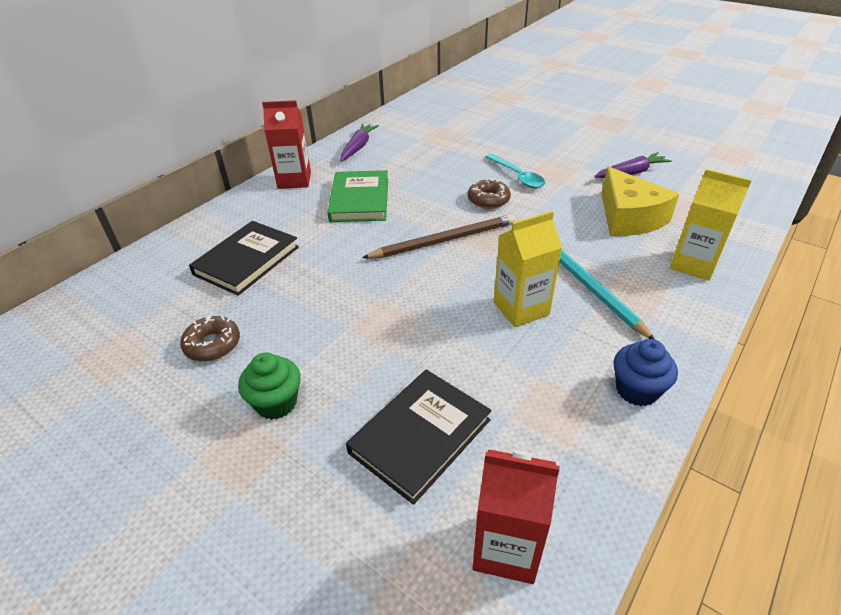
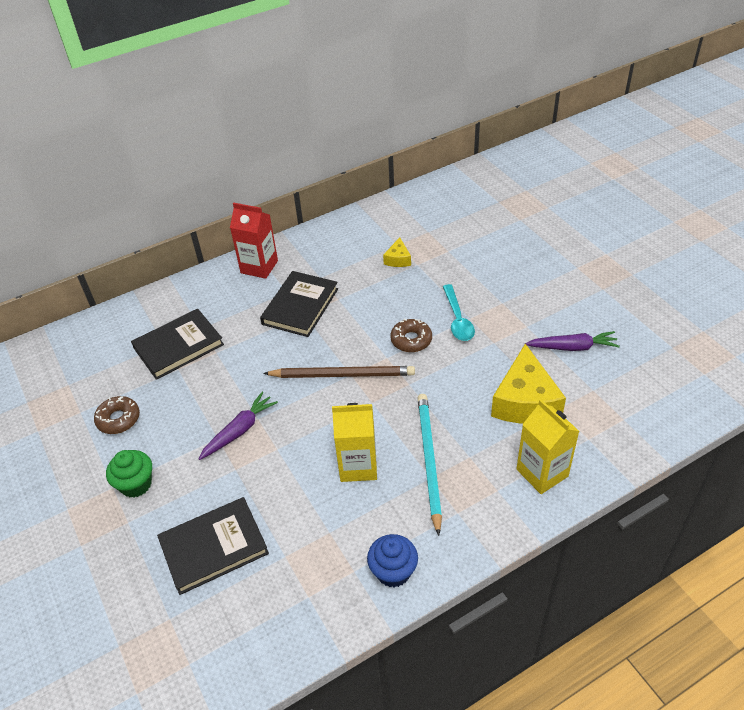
camera: 25 degrees right, 5 degrees up
(358, 147) = (336, 240): purple carrot -> purple carrot (239, 430)
(359, 200) = (300, 306): green book -> black book
(428, 148) = (398, 259): none -> yellow cheese
(506, 548) = (218, 648): red carton -> none

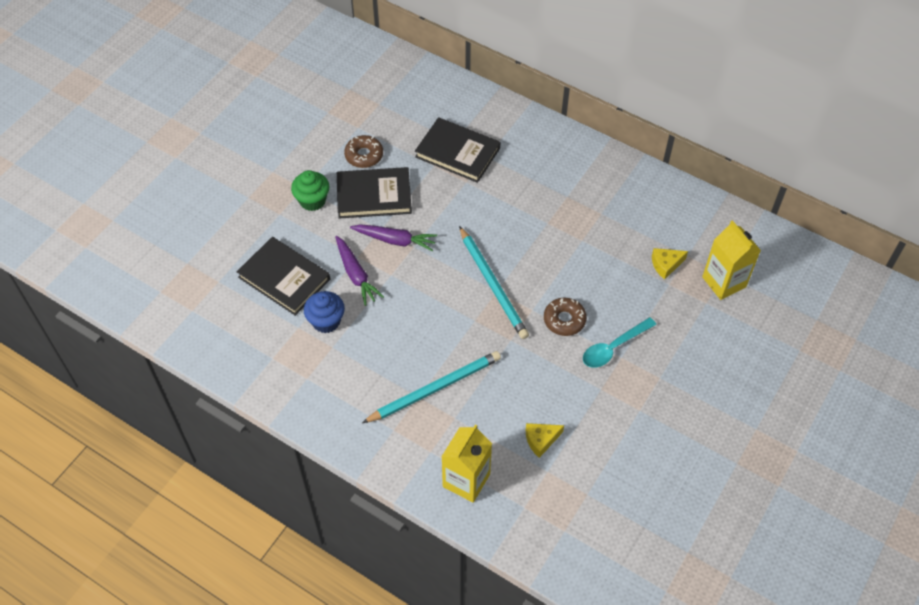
camera: 60 degrees right, 10 degrees up
(259, 267) = (585, 160): red carton -> none
(300, 306) = (555, 215): black book -> black book (374, 195)
(342, 375) = (493, 285): brown pencil -> turquoise pencil
(358, 466) = (403, 339): yellow carton -> yellow carton (724, 282)
(393, 571) = (318, 405): blue cupcake -> blue cupcake (326, 321)
(525, 401) = (541, 440): yellow cheese -> yellow cheese, size x0.48
(573, 347) = (634, 459): purple carrot -> purple carrot (356, 275)

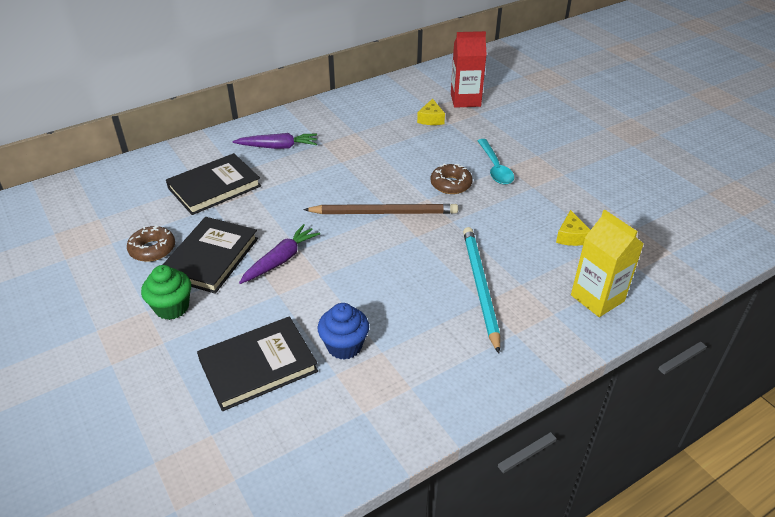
camera: 65 degrees left, 15 degrees down
(356, 275) = (301, 302): purple carrot -> purple carrot (278, 147)
(493, 285) = (384, 212): turquoise pencil -> brown pencil
(724, 282) = (465, 100): yellow carton -> red carton

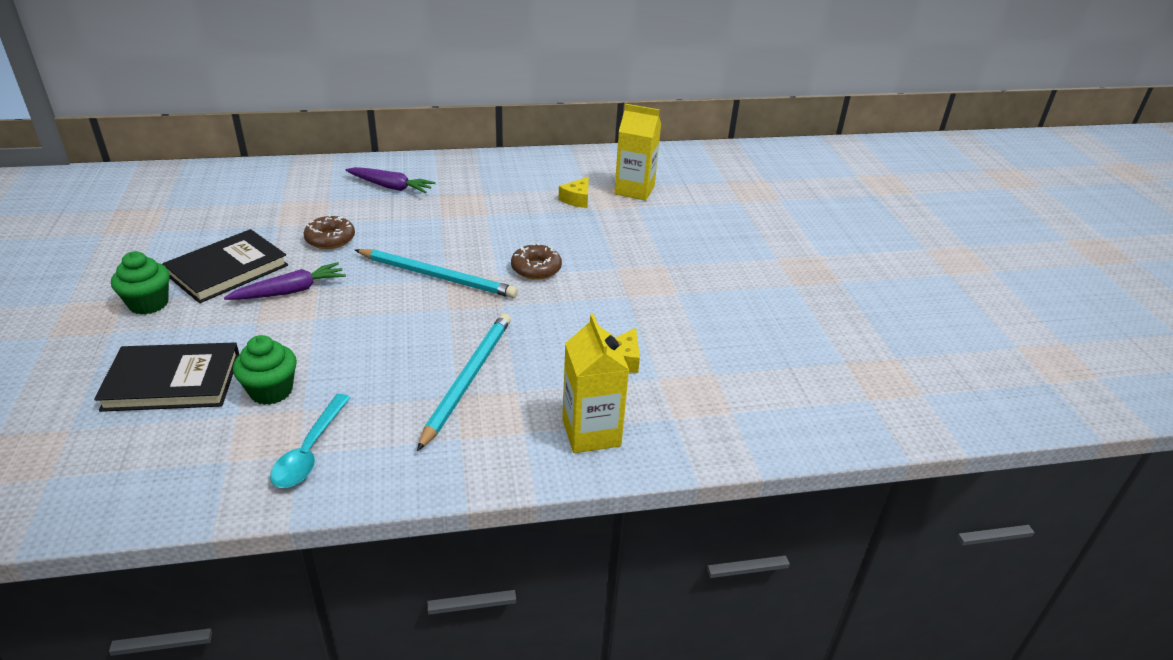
camera: 20 degrees right, 5 degrees down
(152, 249) = (183, 247): brown donut -> brown donut (330, 239)
(214, 187) = (294, 208): black book -> none
(344, 346) = (271, 391): blue cupcake -> green cupcake
(384, 212) = (437, 276): brown pencil -> turquoise pencil
(465, 100) = (634, 190): red carton -> yellow carton
(495, 168) = (602, 265): turquoise spoon -> turquoise spoon (310, 451)

